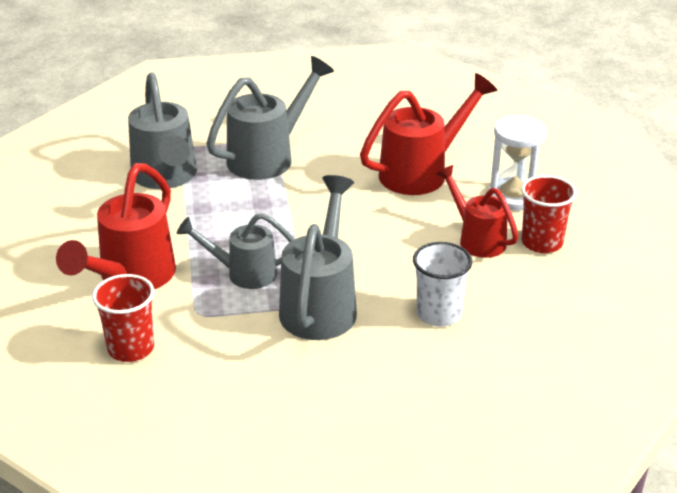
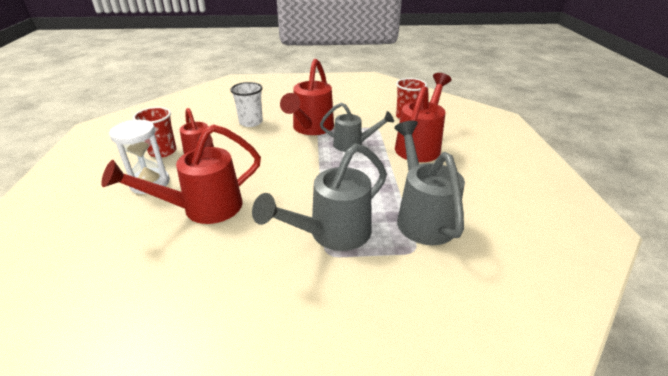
camera: 175 degrees left, 0 degrees up
(321, 304) = (310, 129): grey watering can -> red watering can

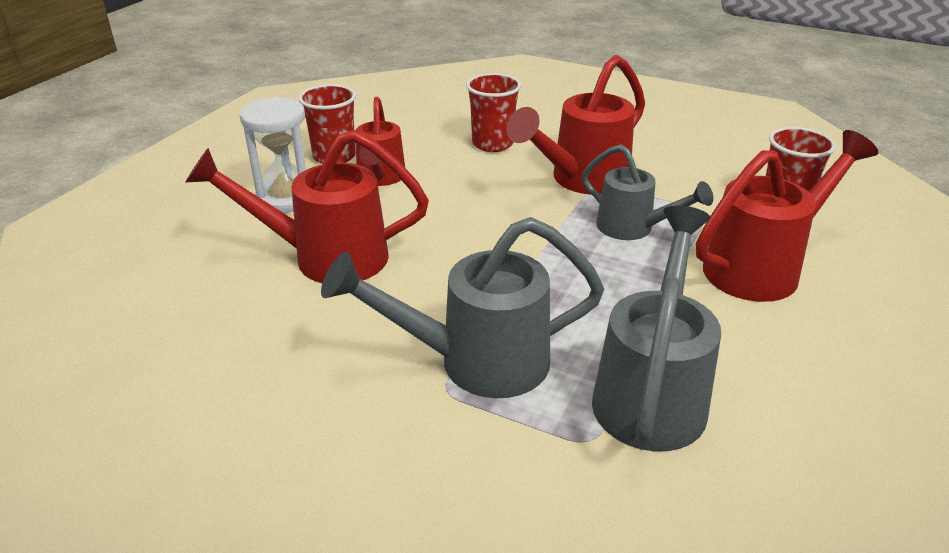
camera: 30 degrees right, 0 degrees up
(251, 122) = (492, 144): white cup -> red cup

